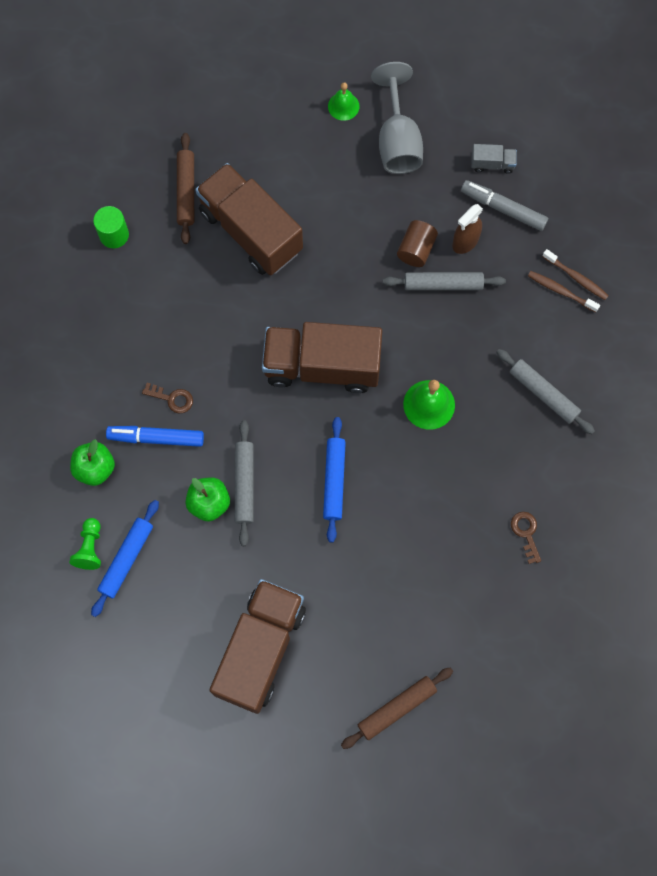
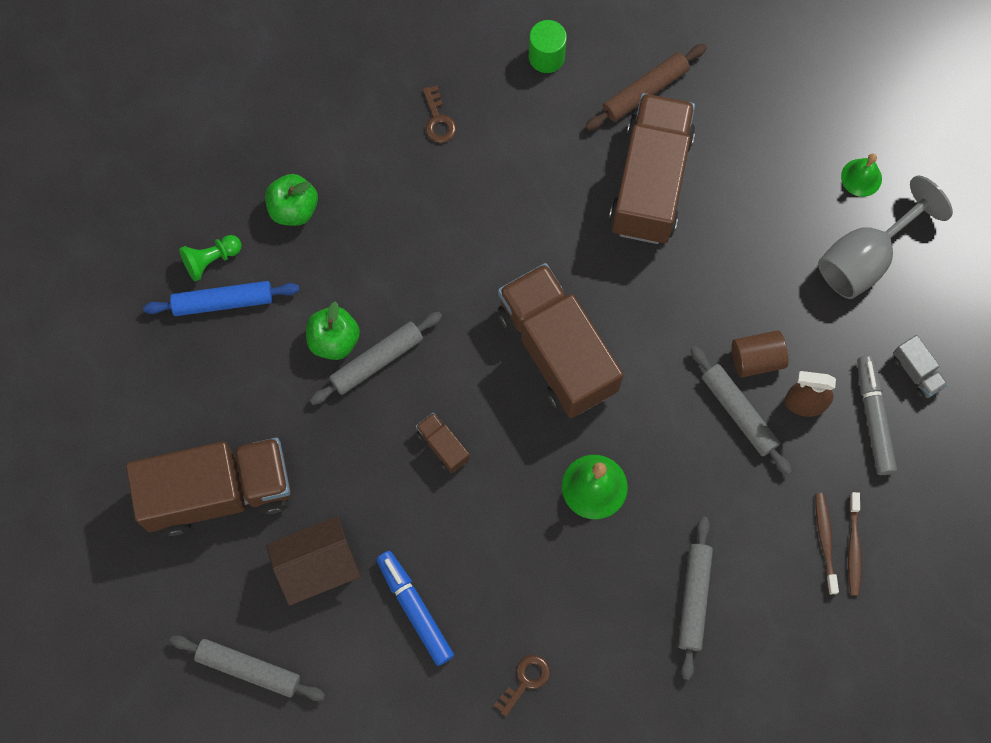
camera: 55 degrees right, 0 degrees up
(156, 438) = (365, 244): blue marker -> blue marker (415, 609)
(172, 398) = (416, 230): brown key -> brown key (438, 120)
(334, 481) = (443, 446): blue rolling pin -> brown truck
(358, 617) = (317, 566): none -> brown house
(396, 708) = (248, 669): brown rolling pin -> grey rolling pin

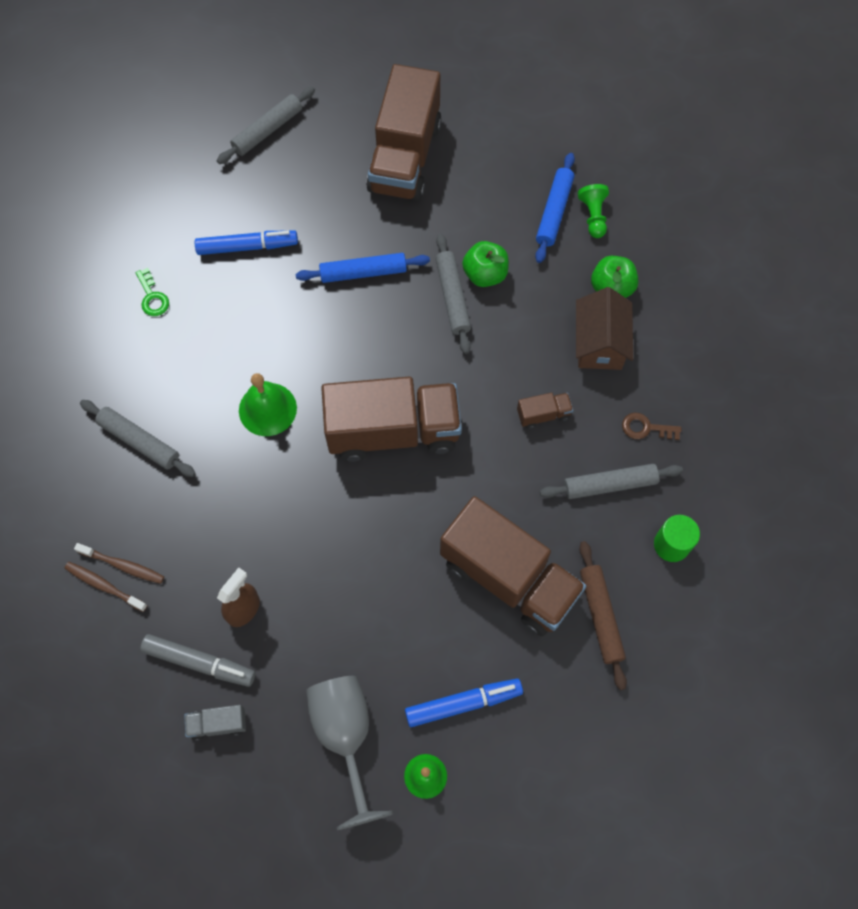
camera: 115 degrees right, 5 degrees down
(317, 566) = (315, 197): brown house -> brown house (599, 343)
(389, 467) = (363, 272): none -> blue rolling pin
(443, 446) = (359, 315): brown truck -> brown truck (543, 414)
(525, 681) = (152, 297): brown key -> green key
(738, 412) = (266, 550): grey rolling pin -> grey rolling pin (610, 484)
(756, 359) = (303, 588): brown cylinder -> none
(784, 173) = (463, 703): none -> blue marker

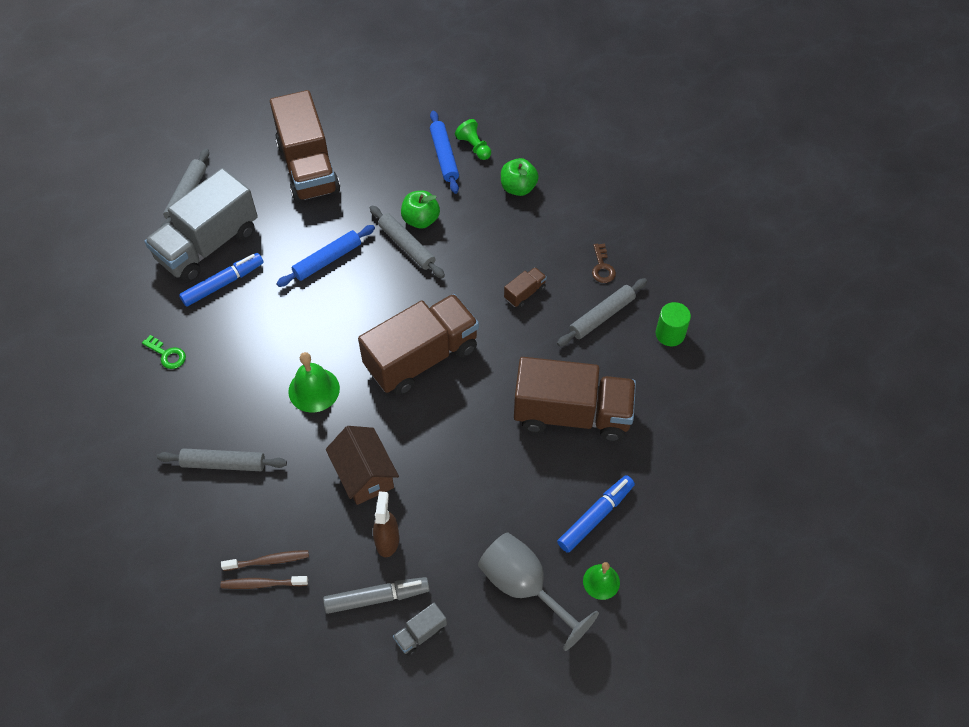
camera: 30 degrees left, 10 degrees down
(257, 196) = (208, 245): none -> grey truck
(599, 343) = (533, 227): brown house -> brown house (364, 474)
(600, 616) = (653, 406): brown rolling pin -> none
(646, 428) = (602, 267): brown key -> brown key turned 75 degrees counterclockwise

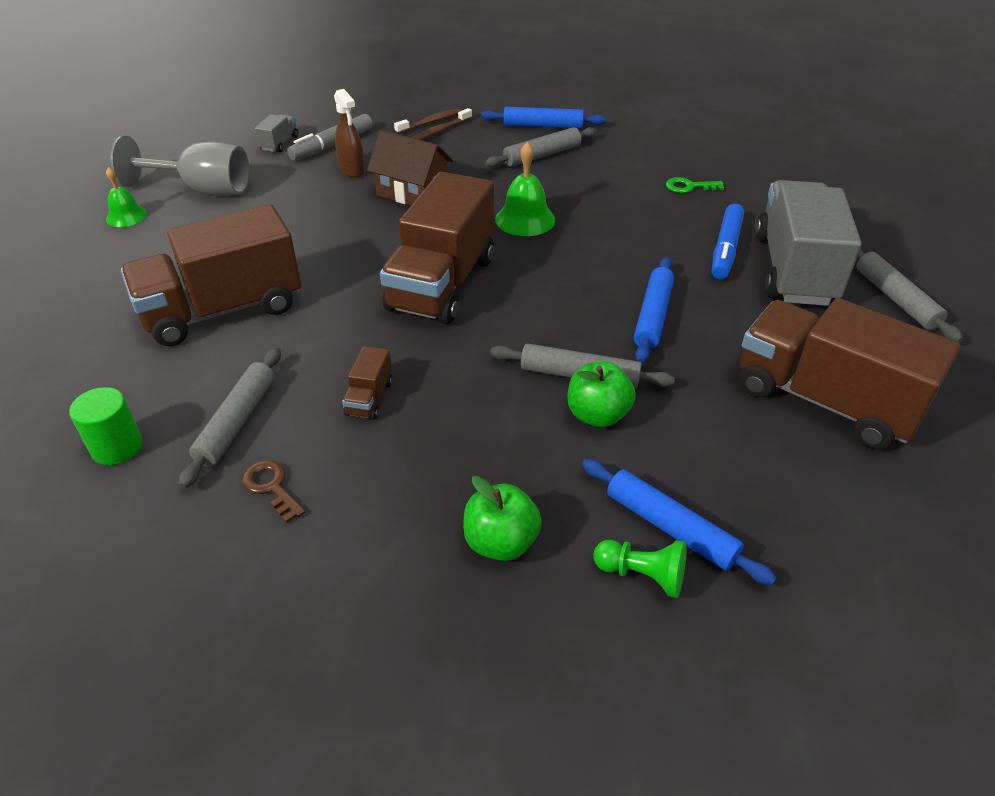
camera: 145 degrees right, 15 degrees down
(176, 510) = (543, 126): none -> blue rolling pin
(595, 516) = (152, 249): blue marker -> none

